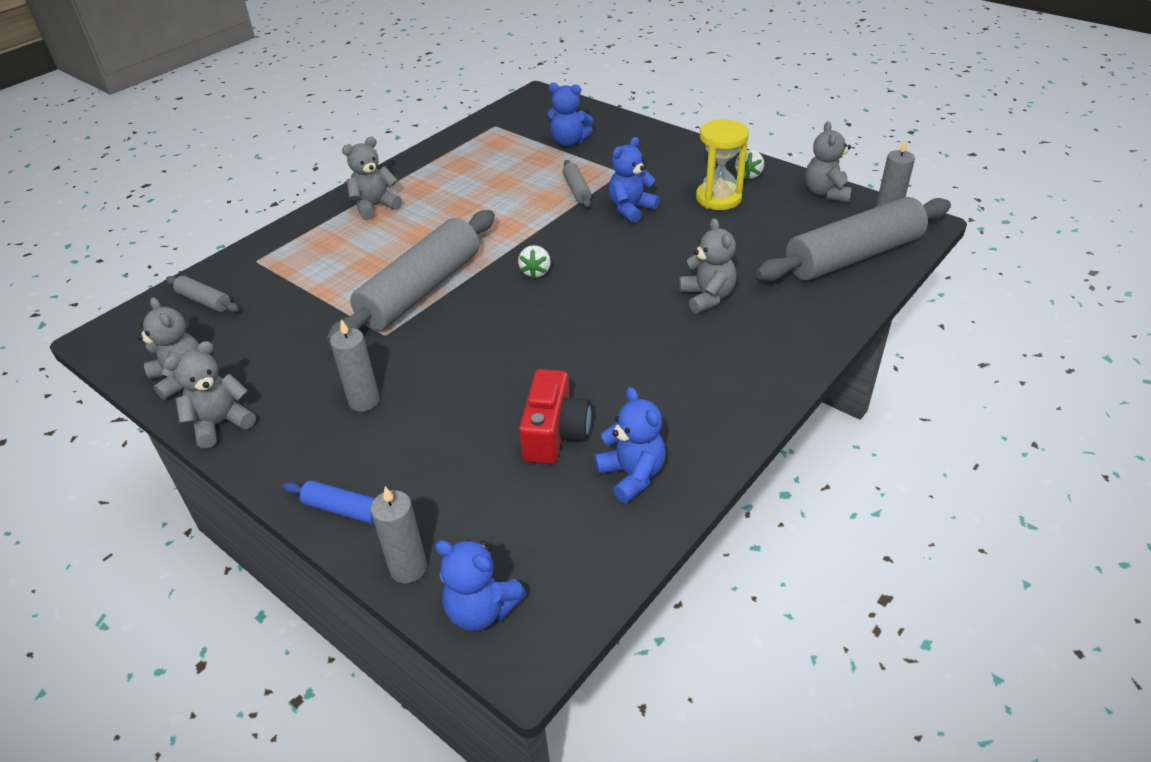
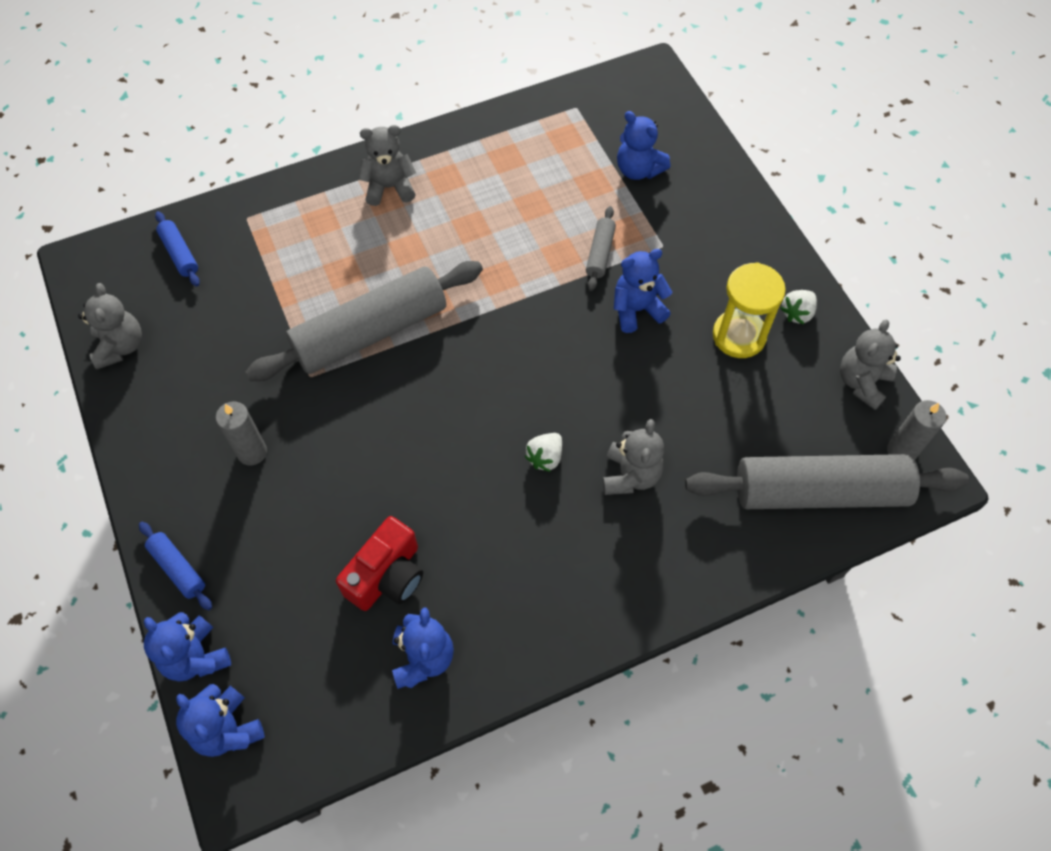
camera: 25 degrees right, 20 degrees up
(204, 301) = (179, 254): grey rolling pin -> blue rolling pin
(220, 423) = (128, 419): grey teddy bear -> none
(408, 568) = (196, 657): grey candle -> blue teddy bear
(536, 272) = (489, 358): white strawberry -> white strawberry (545, 457)

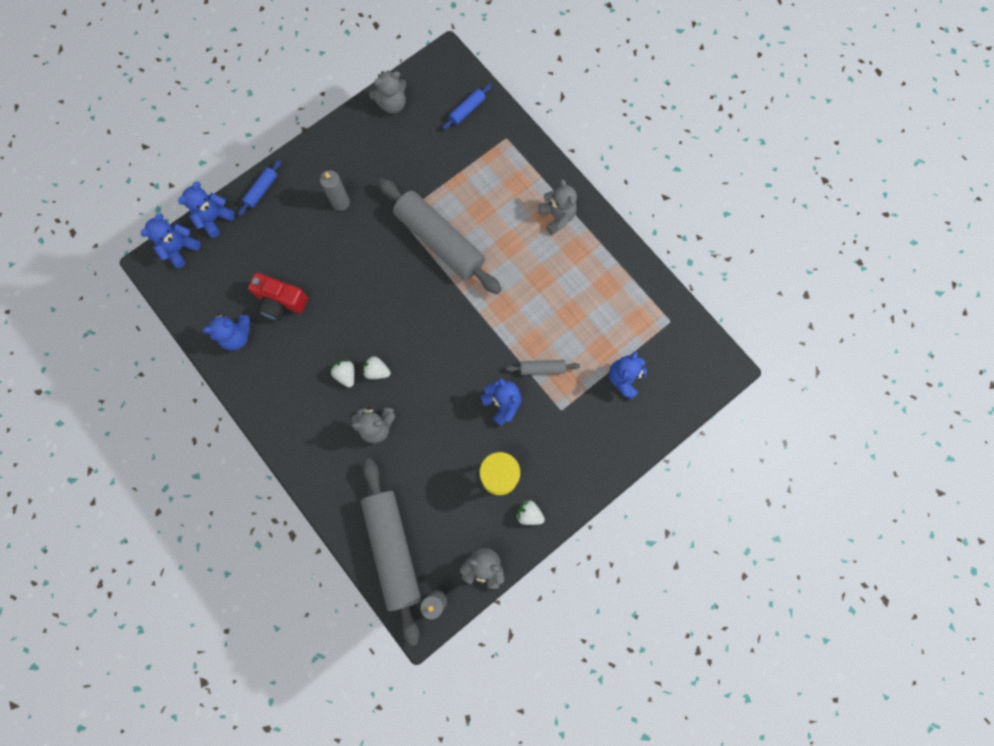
camera: 75 degrees right, 15 degrees up
(539, 502) = (346, 375): none -> white strawberry

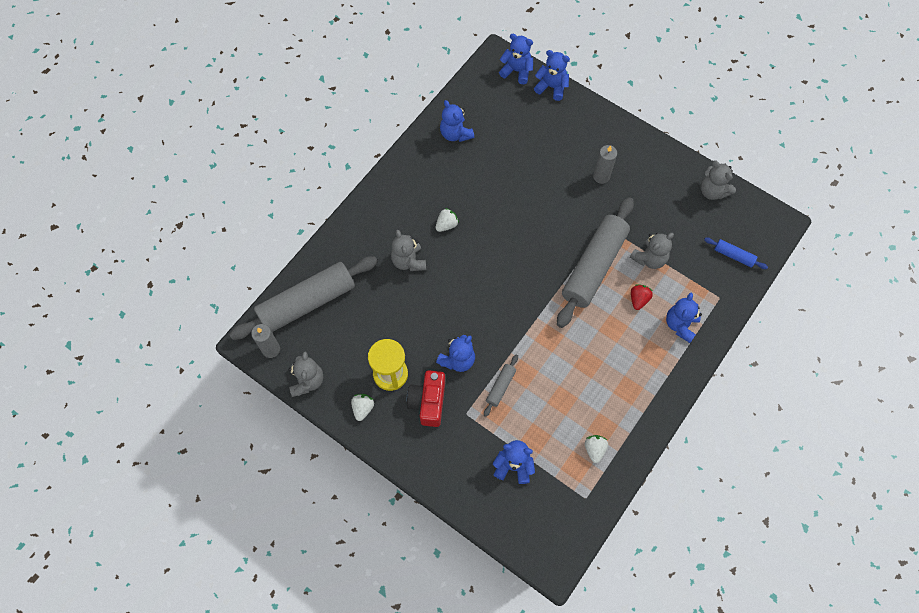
camera: 75 degrees right, 10 degrees down
(261, 190) = (589, 113): blue rolling pin -> none
(281, 302) = (495, 157): red camera -> red camera (428, 402)
(377, 371) = (457, 248): white strawberry -> white strawberry (594, 449)
(487, 211) = (638, 299): none -> red strawberry
(524, 182) = (680, 325): none -> blue teddy bear
(542, 368) = (500, 387): grey rolling pin -> grey rolling pin turned 45 degrees clockwise
(557, 217) = (656, 364): grey teddy bear -> grey teddy bear (649, 258)

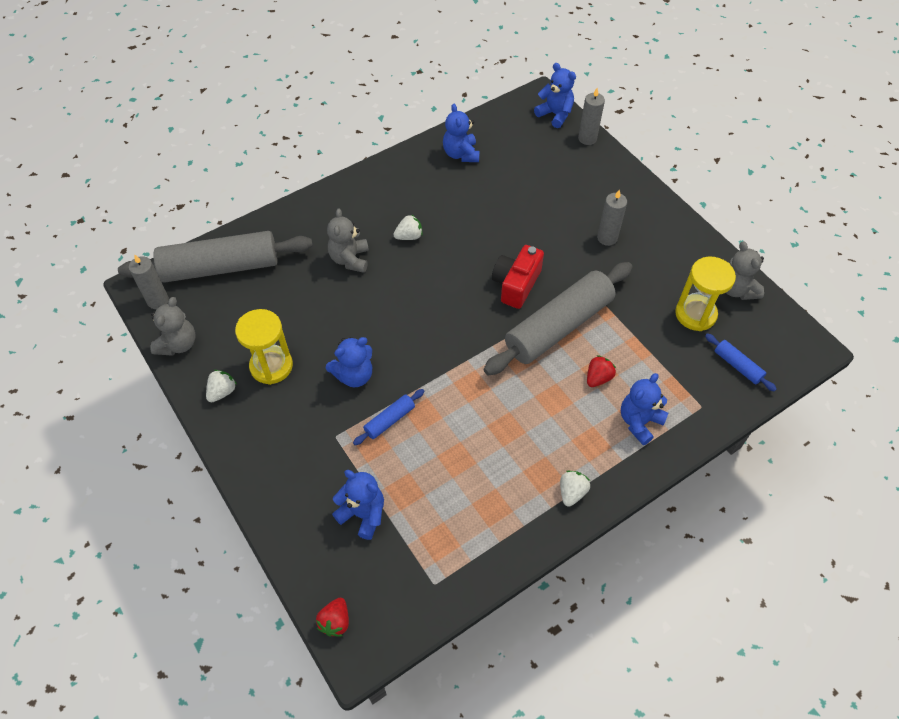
camera: 20 degrees right, 10 degrees down
(428, 402) = (298, 409): red camera -> red camera (516, 284)
(500, 387) = (389, 420): grey rolling pin -> blue rolling pin
(529, 550) = (335, 621): none -> red strawberry
(551, 87) = (587, 138): blue teddy bear -> grey candle
(594, 449) = (471, 529): white strawberry -> white strawberry (572, 492)
(649, 258) = (630, 338): grey teddy bear -> none
(690, 222) = (695, 314): none -> yellow hourglass

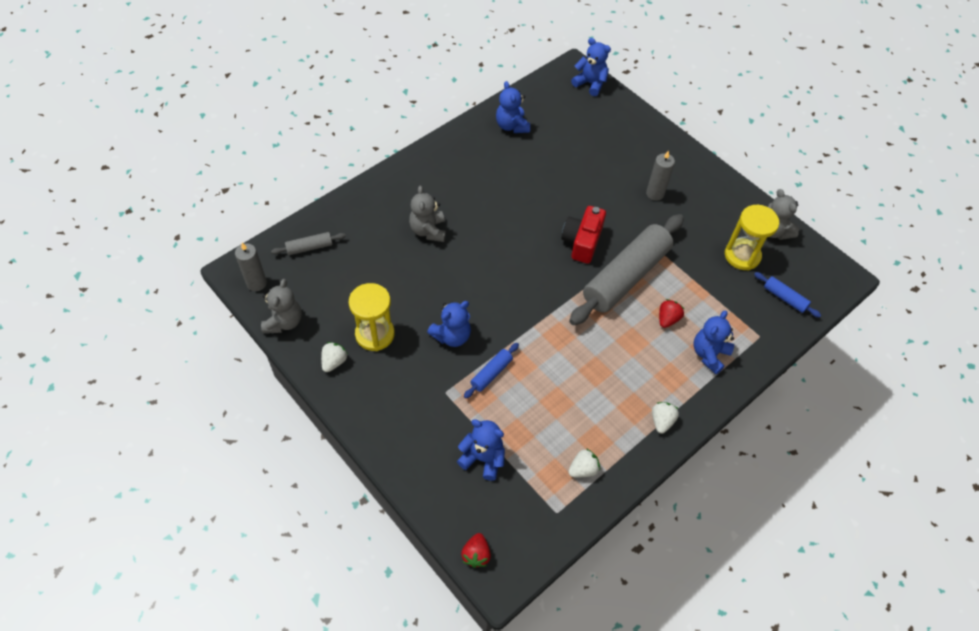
camera: 10 degrees left, 0 degrees up
(221, 267) = (309, 247): grey rolling pin -> grey rolling pin, size x0.42
(409, 236) = (478, 205): white strawberry -> white strawberry (583, 469)
(587, 138) = (622, 104): grey candle -> none

